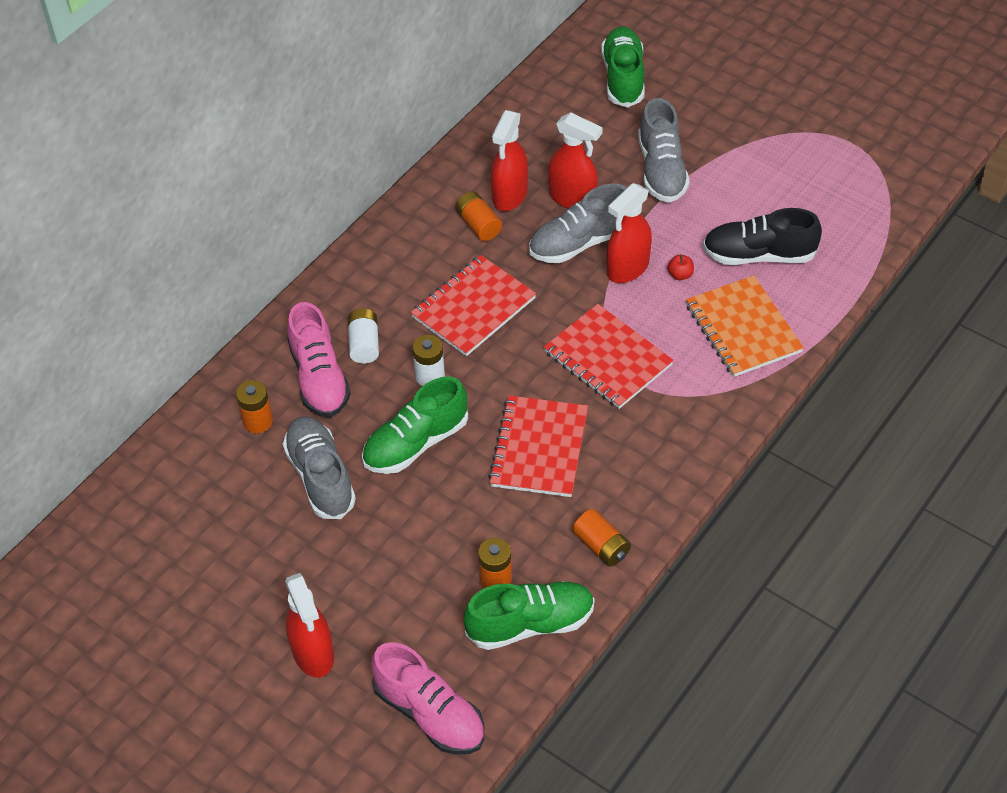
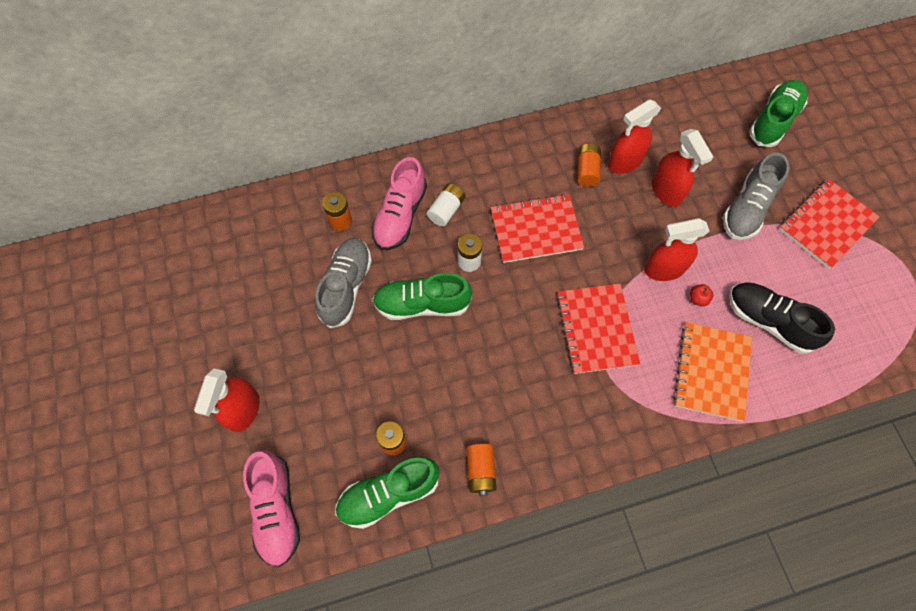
camera: 35 degrees right, 15 degrees up
(530, 624) = (389, 494): green shoe -> green shoe turned 135 degrees clockwise
(539, 448) = (497, 365): red notebook -> red notebook (826, 224)
(580, 242) = (645, 228): grey shoe -> none

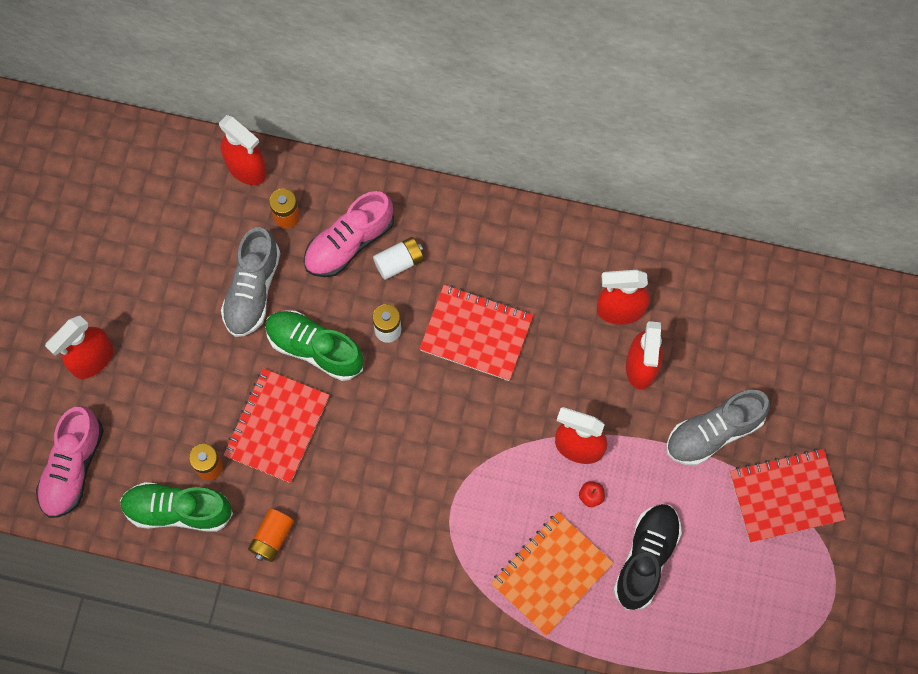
camera: 30 degrees right, 5 degrees up
(288, 203) = (246, 168): none -> red spray bottle
(346, 287) = (252, 290): grey shoe -> grey shoe turned 150 degrees clockwise
(587, 170) = (573, 298): orange battery -> none
(596, 329) = (467, 469): red notebook -> red notebook (277, 426)
(769, 321) = (646, 558): black shoe -> black shoe turned 45 degrees clockwise
(773, 121) = (820, 352): green shoe -> none

